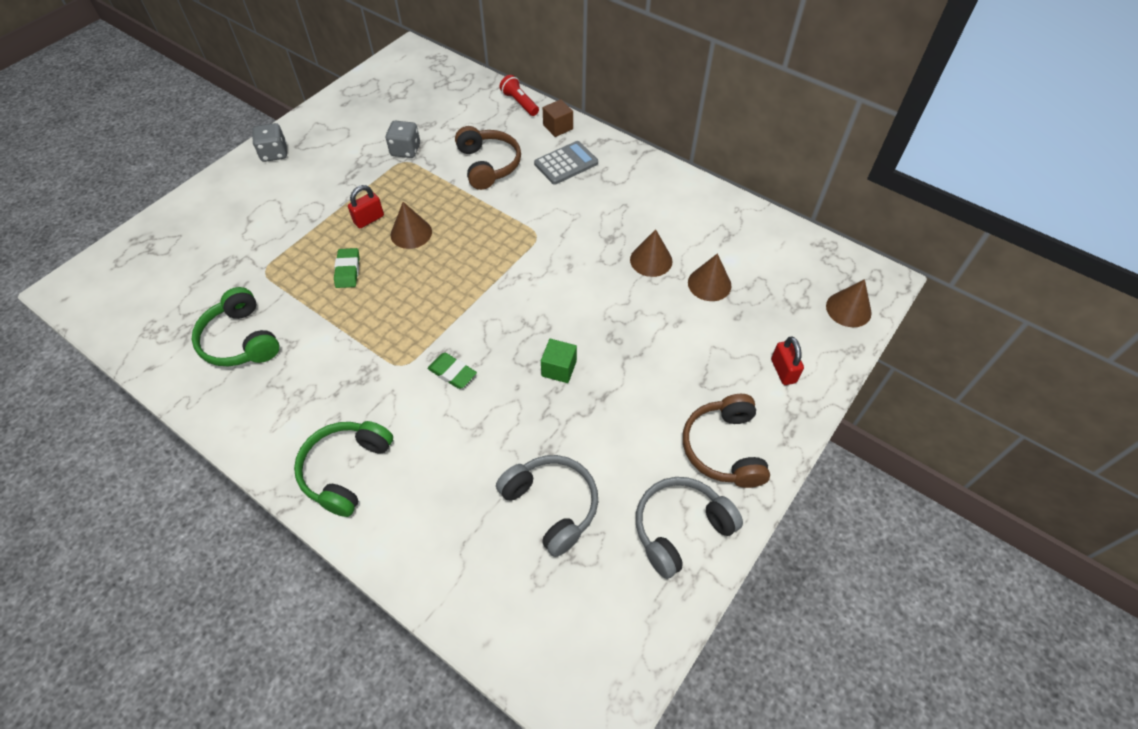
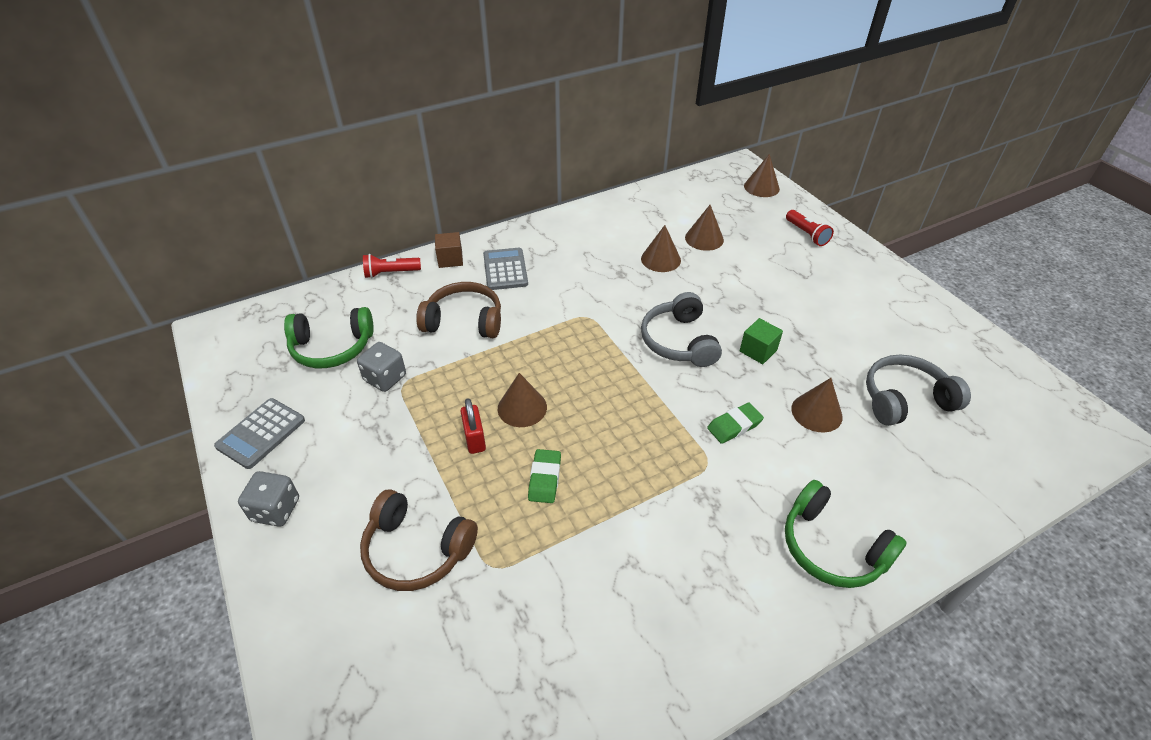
camera: 65 degrees left, 10 degrees down
(240, 340) = (600, 619): green headphones -> green headphones (332, 348)
(330, 117) = (261, 433): none -> grey calculator
(347, 270) = (544, 478): green eraser -> green eraser turned 75 degrees clockwise
(497, 432) = (816, 412): none -> brown cone
(680, 528) = (939, 332): grey headphones -> grey headphones (678, 341)
(723, 448) = (870, 286): brown headphones -> brown headphones (416, 550)
(783, 371) = (807, 234): red padlock -> red flashlight

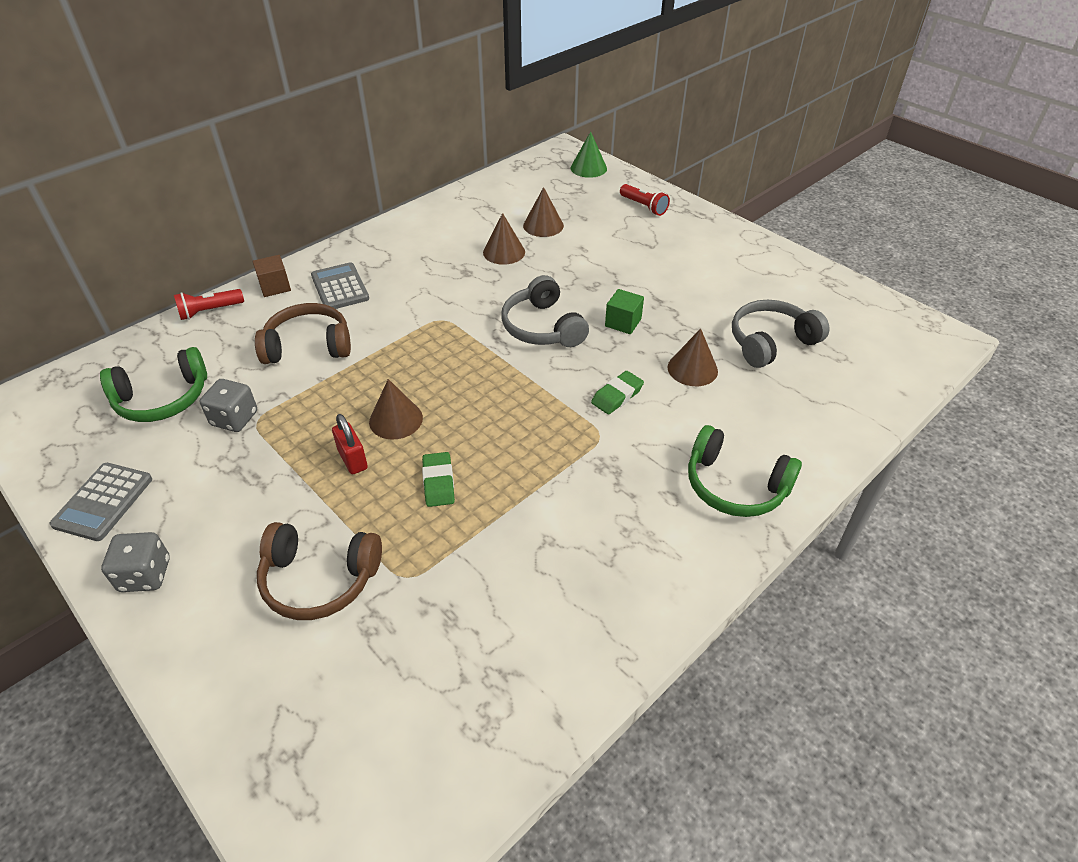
camera: 15 degrees left, 0 degrees up
(761, 187) = (588, 168): brown cone -> green cone

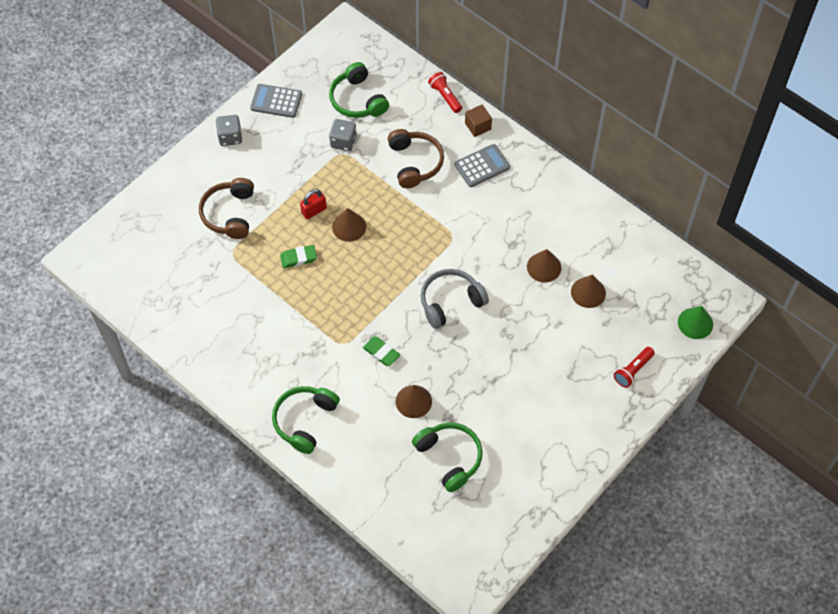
camera: 85 degrees right, 15 degrees up
(623, 322) = (462, 355): green cube -> none
(770, 342) = (450, 457): grey headphones -> green headphones

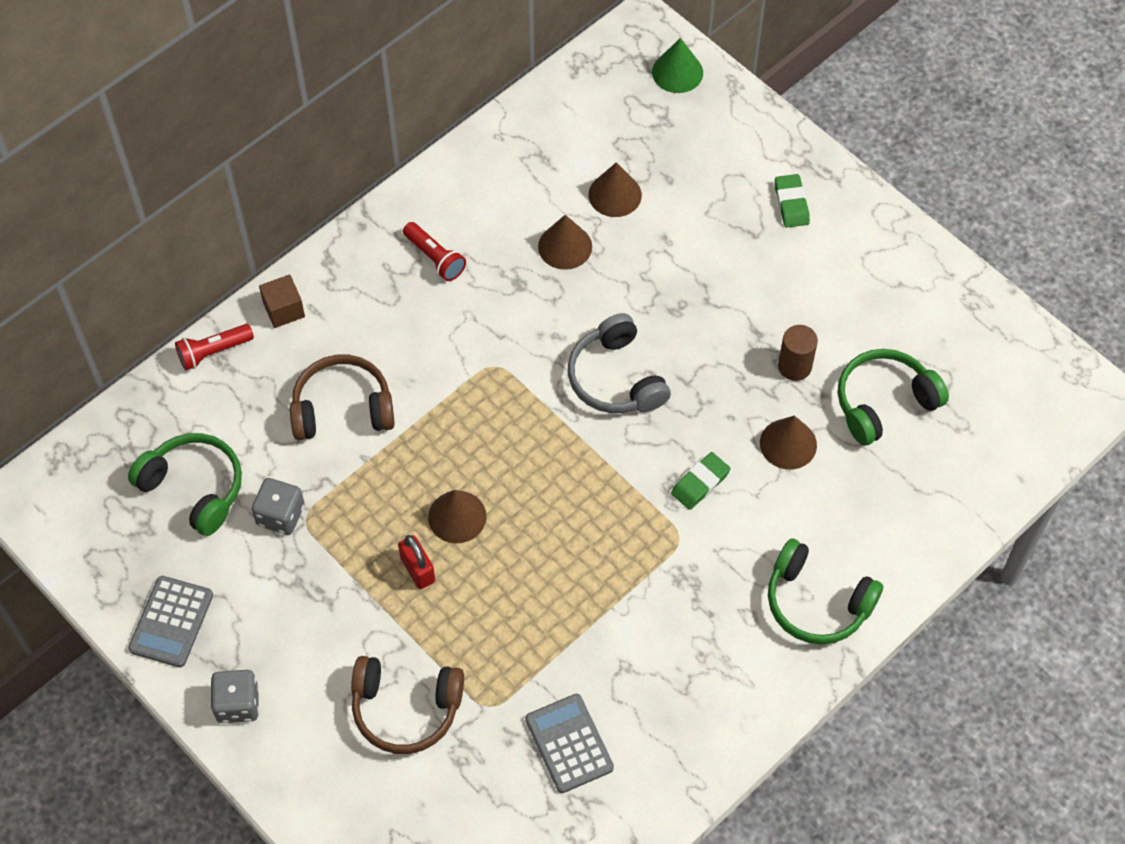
camera: 85 degrees left, 0 degrees up
(298, 258) = (510, 598): green eraser -> green eraser (791, 203)
(357, 100) = (194, 487): green headphones -> green headphones turned 120 degrees counterclockwise
(471, 403) = (794, 366): none -> brown cylinder
(482, 166) = (364, 311): grey calculator -> grey calculator (569, 743)
(633, 371) = (750, 156): red flashlight -> red flashlight (435, 258)

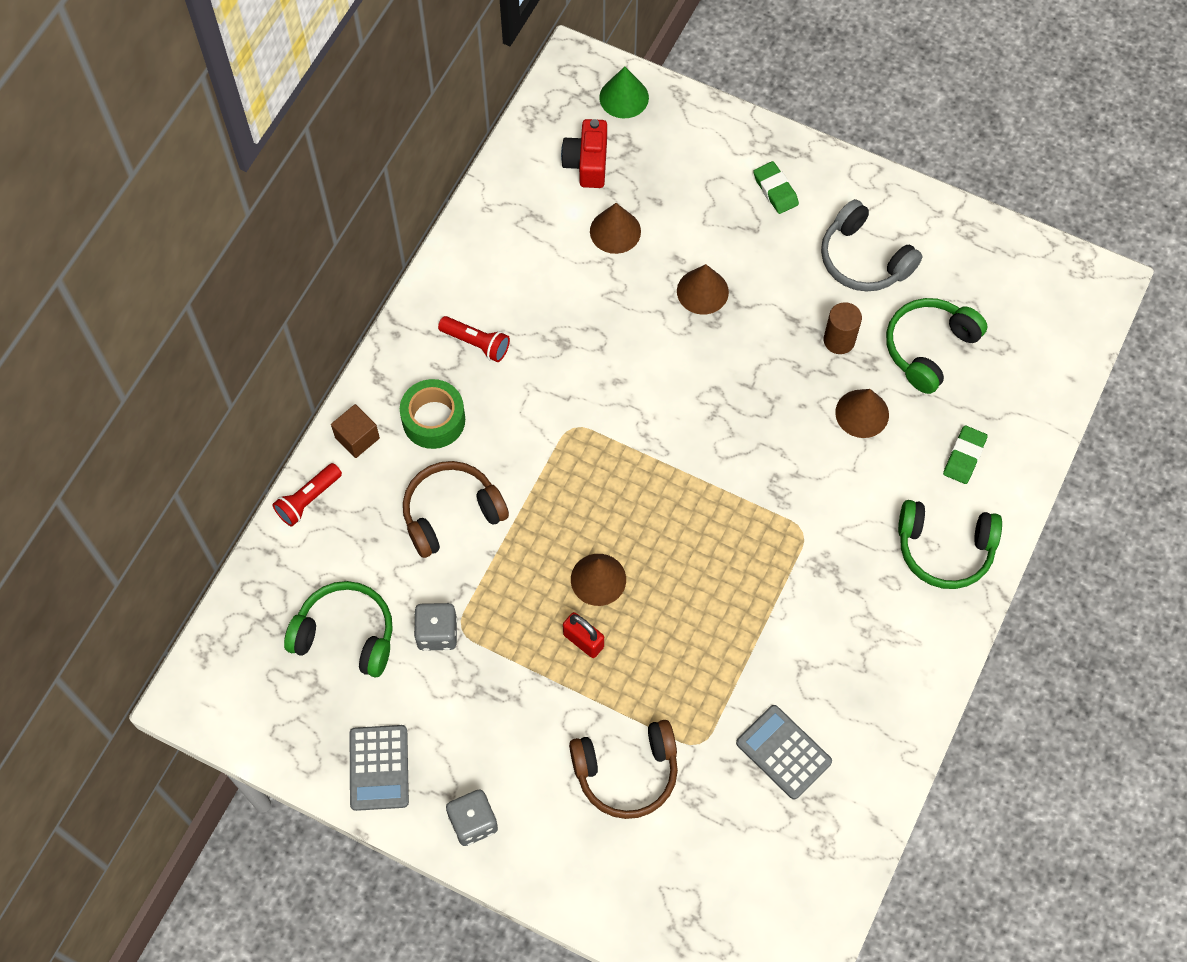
camera: 20 degrees left, 5 degrees up
(363, 316) = (433, 420): none -> green tape
(565, 246) = (590, 294): brown cone -> brown cone (702, 291)
(614, 123) = (587, 163): none -> red camera
(615, 378) = (686, 403): grey headphones -> grey headphones (863, 259)
(700, 483) = (800, 475): green eraser -> green eraser (964, 457)

